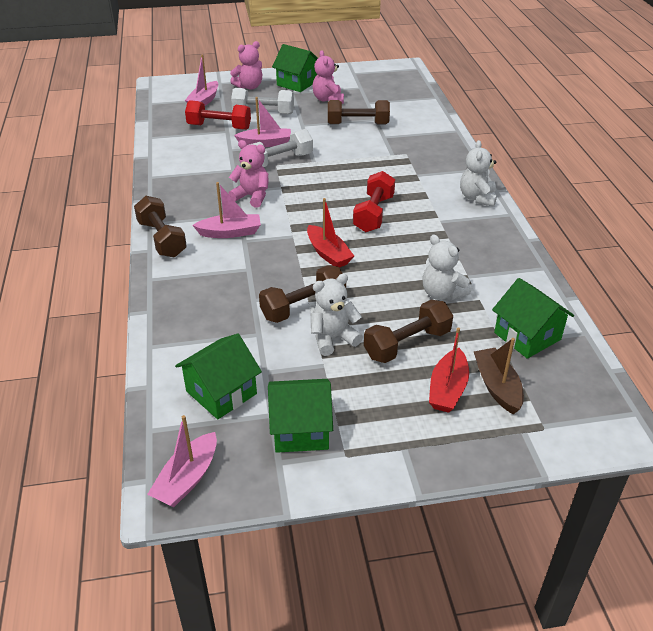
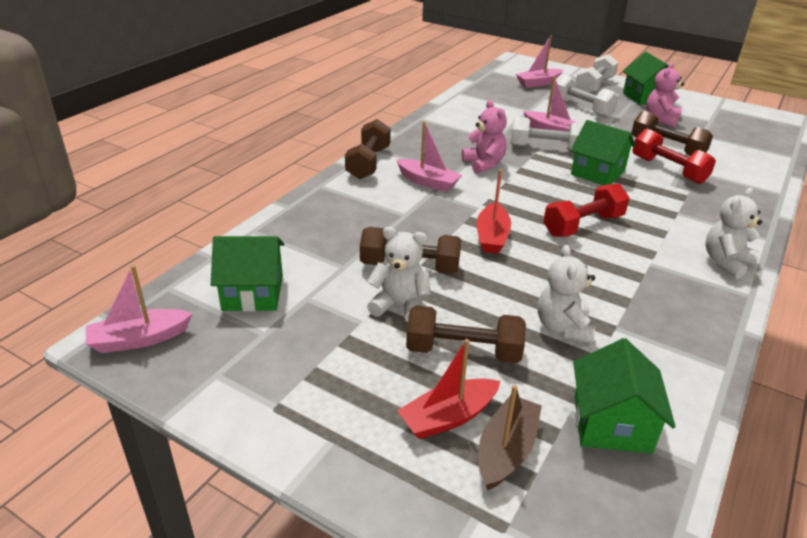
camera: 40 degrees right, 5 degrees down
(219, 127) = (526, 105): red dumbbell -> red dumbbell (668, 170)
(249, 87) = (594, 86): pink teddy bear -> white dumbbell
(300, 429) = (269, 361): green house -> green house (597, 173)

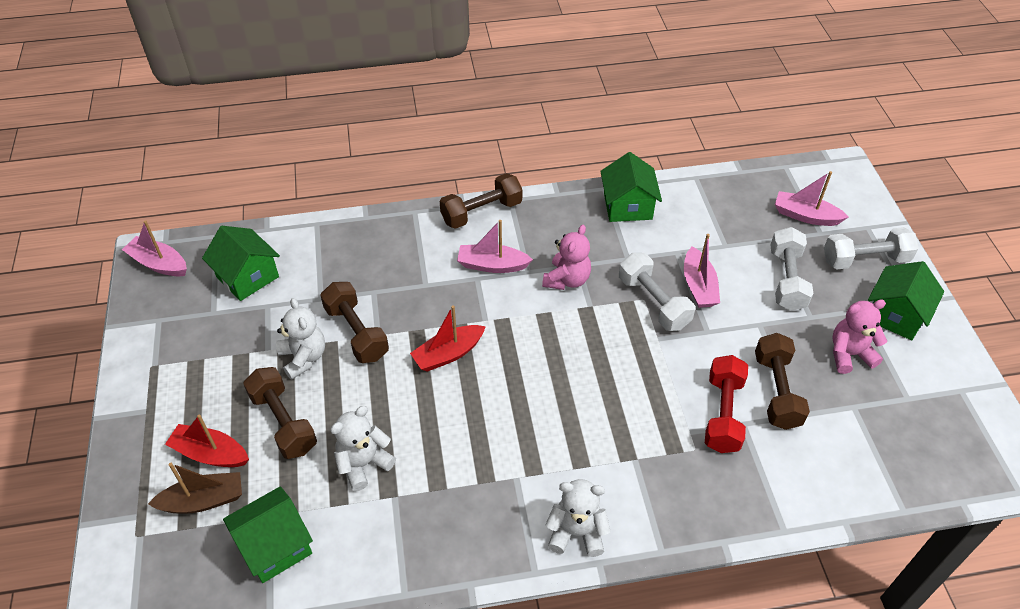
camera: 50 degrees right, 15 degrees up
(428, 182) = (492, 265): pink boat -> pink boat turned 105 degrees clockwise
(583, 225) = (532, 402): red dumbbell -> none
(597, 173) = (648, 364): green house -> green house (627, 206)

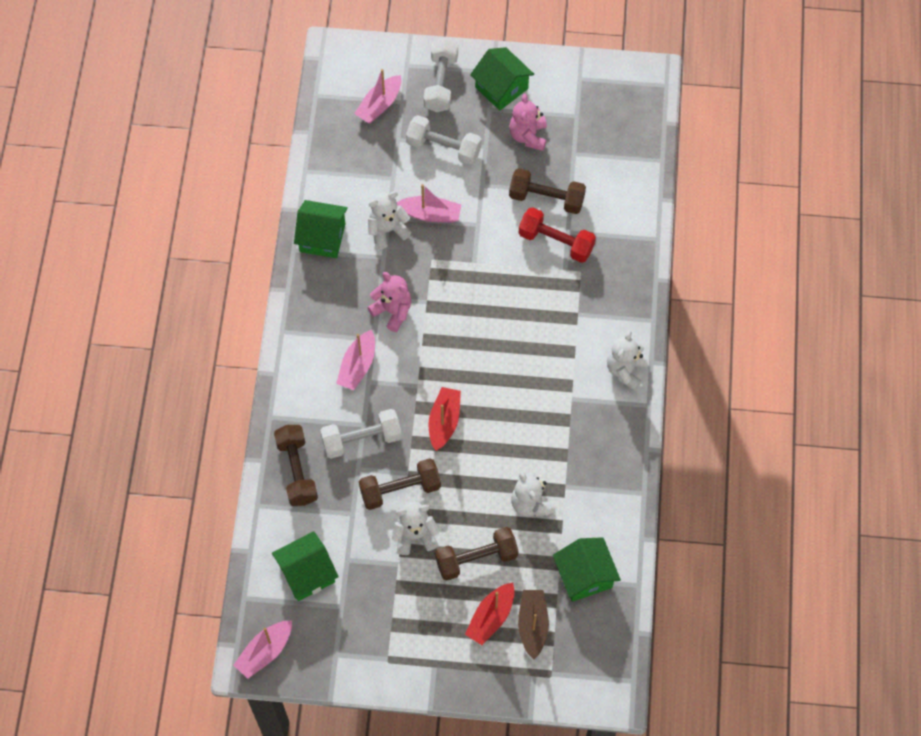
camera: 75 degrees left, 15 degrees up
(448, 354) = (444, 421): red boat -> red boat turned 150 degrees counterclockwise
(481, 212) = (290, 360): brown dumbbell -> brown dumbbell (297, 471)
(653, 302) = (437, 253): white dumbbell -> white dumbbell (361, 439)
(661, 254) = (387, 230): none -> white teddy bear

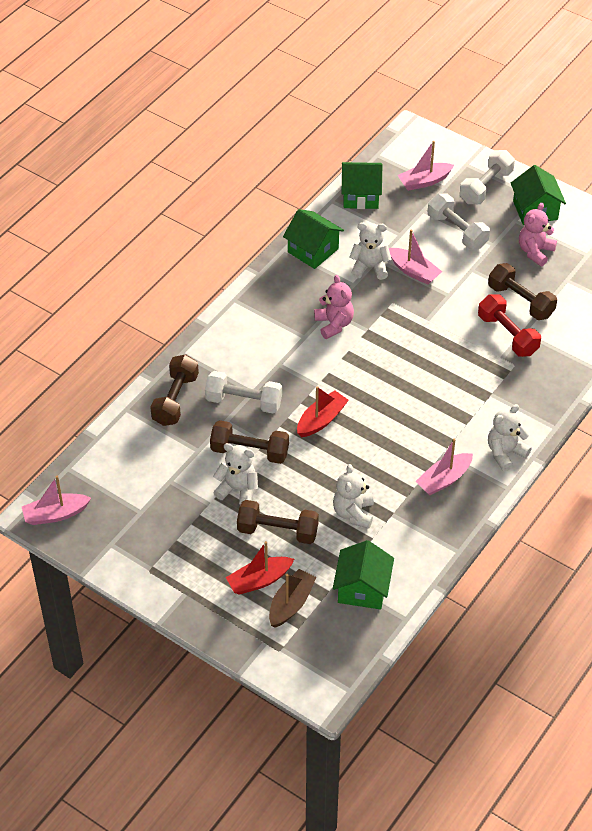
camera: 30 degrees right, 15 degrees down
(307, 573) = (130, 475): green house -> green house (360, 196)
(357, 366) = (278, 349): pink boat -> pink boat (444, 479)

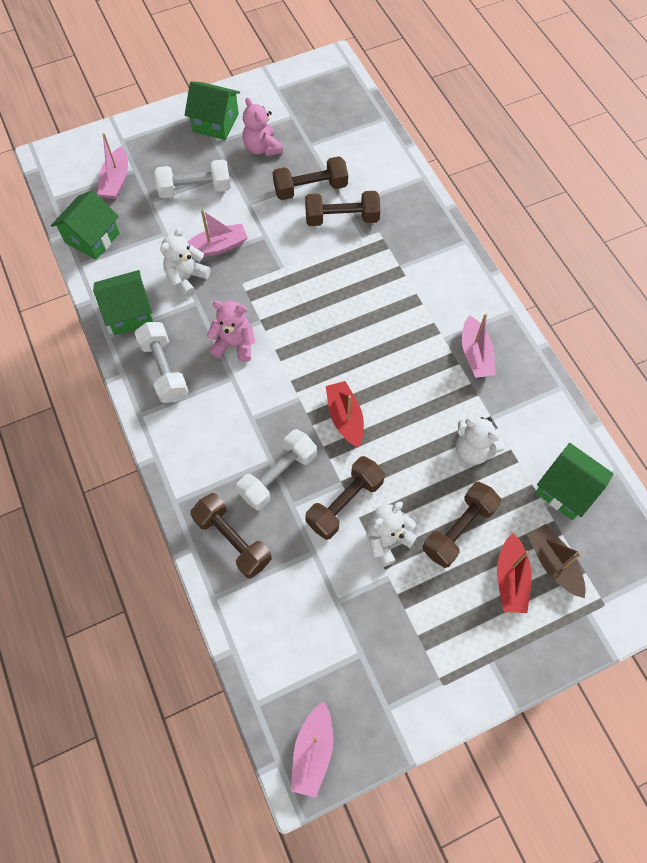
camera: 60 degrees left, 15 degrees up
(486, 187) = (160, 141): white dumbbell -> white dumbbell (164, 370)
(505, 453) = (472, 292): white teddy bear -> none
(507, 335) = (342, 218): red dumbbell -> brown dumbbell

